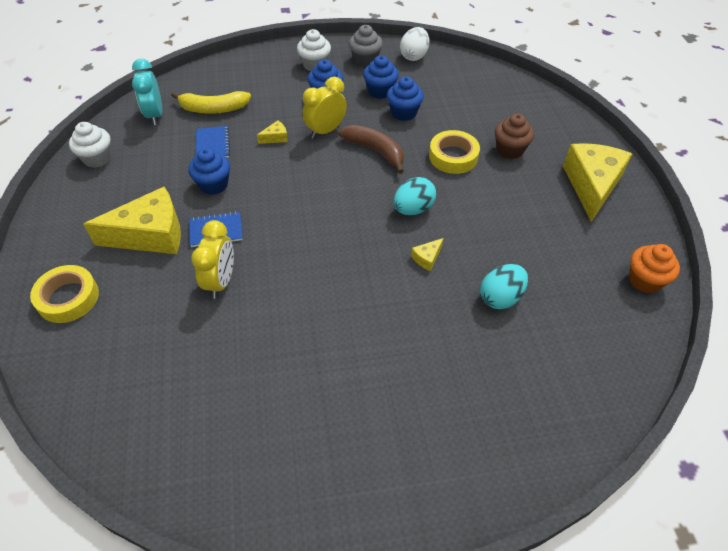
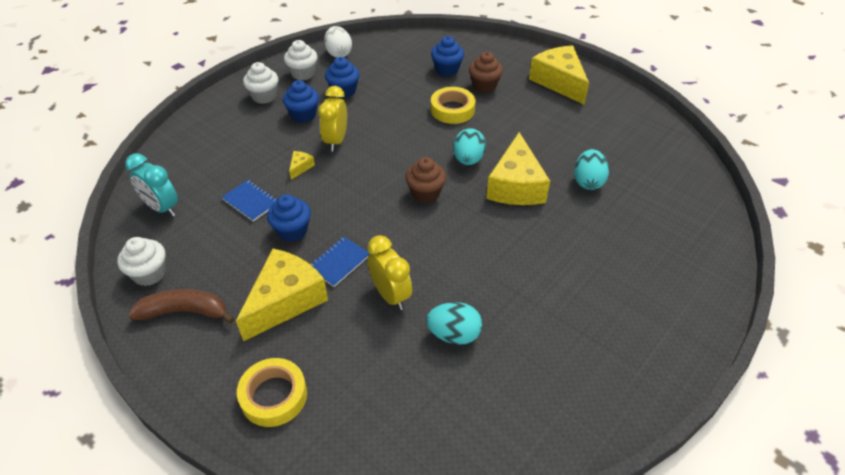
camera: 40 degrees left, 5 degrees down
(213, 109) = (215, 174): yellow banana -> none
(227, 346) = (454, 334): none -> turquoise egg
(343, 216) = (425, 193): none -> brown cupcake
(365, 60) = (303, 74): grey cupcake -> white cupcake
(375, 151) = (393, 135): brown banana -> brown banana (185, 311)
(404, 113) = (381, 97): blue cupcake -> blue cupcake (447, 69)
(427, 258) = (515, 185): yellow cheese -> yellow cheese, size x2.48
(645, 280) = (650, 122): orange cupcake -> none

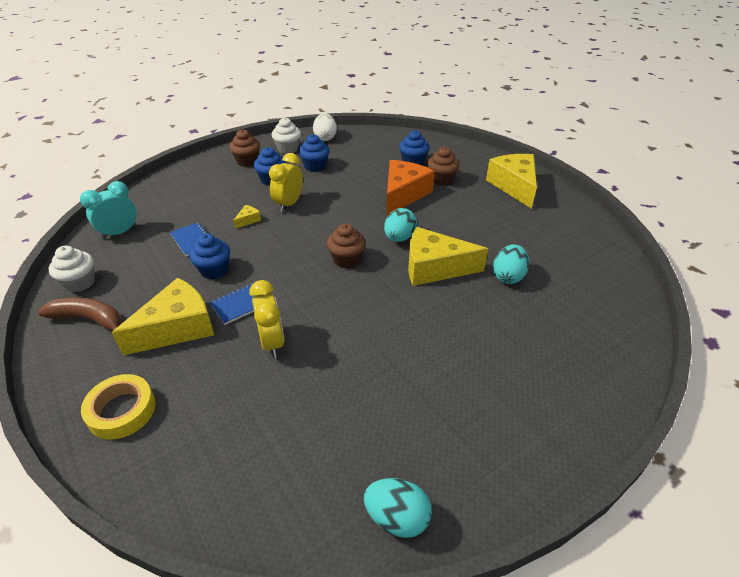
camera: 15 degrees right, 5 degrees down
(162, 208) = (120, 233): turquoise clock -> turquoise clock turned 90 degrees clockwise
(264, 96) = (247, 161): white cupcake -> brown cupcake
(452, 110) = (403, 194): yellow tape -> orange cheese
(454, 334) = (314, 392): turquoise egg -> turquoise egg (397, 517)
(515, 185) = (434, 268): yellow cheese -> yellow cheese turned 75 degrees clockwise

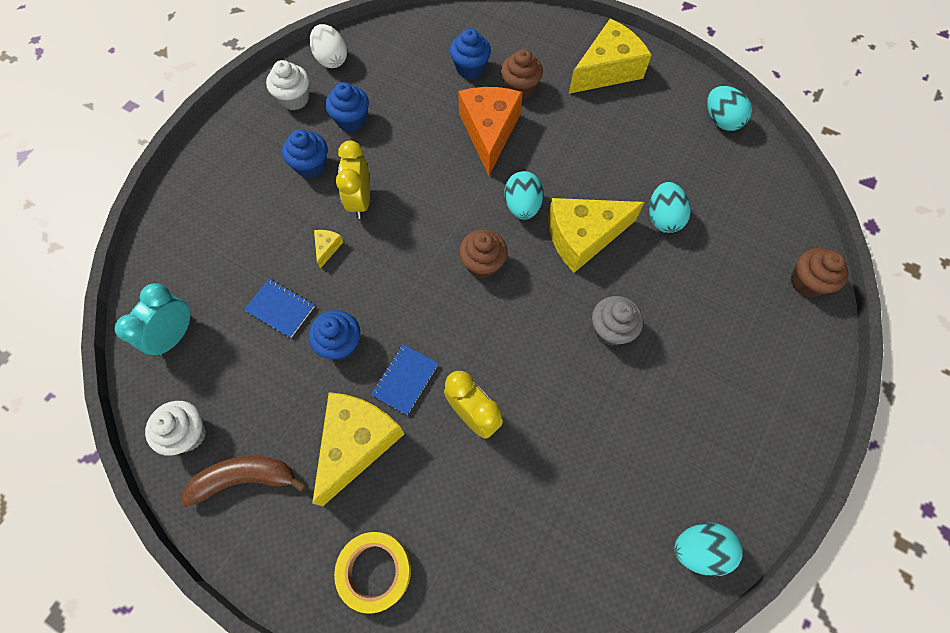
camera: 25 degrees left, 25 degrees up
(247, 161) = (255, 143): brown cupcake -> brown cupcake (807, 282)
(419, 329) = (611, 329): none -> grey cupcake
(514, 186) = (607, 70): yellow cheese -> yellow cheese turned 90 degrees clockwise
(593, 235) = (721, 120): none -> turquoise egg

